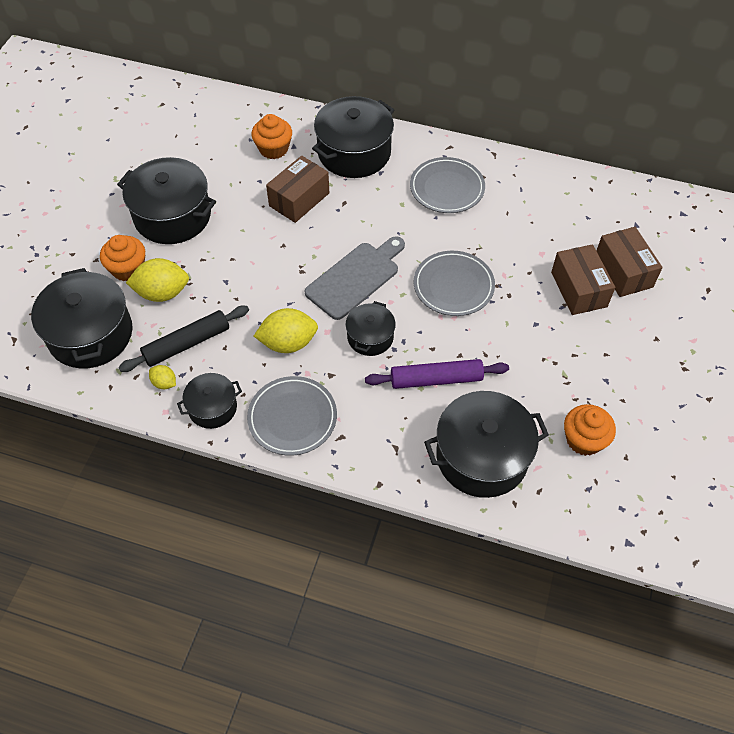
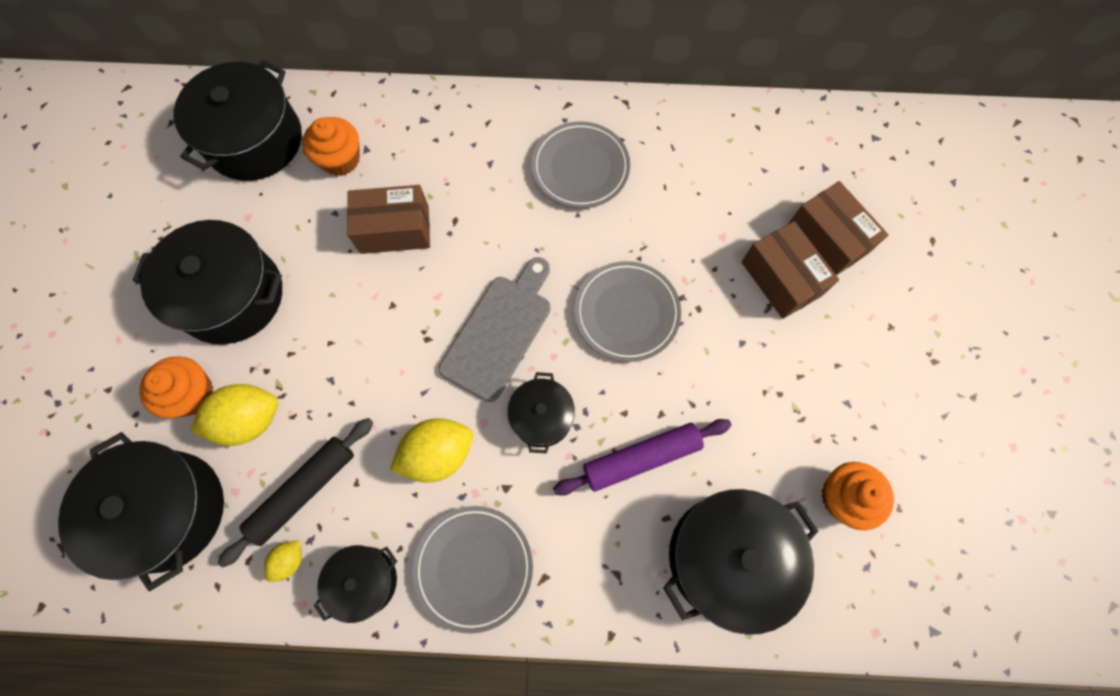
camera: 15 degrees left, 15 degrees up
(164, 383) = (289, 560): yellow lemon -> yellow lemon turned 75 degrees counterclockwise
(299, 199) = (395, 229): brown box -> brown box turned 60 degrees clockwise
(354, 152) = (448, 141): black pot -> black pot (254, 140)

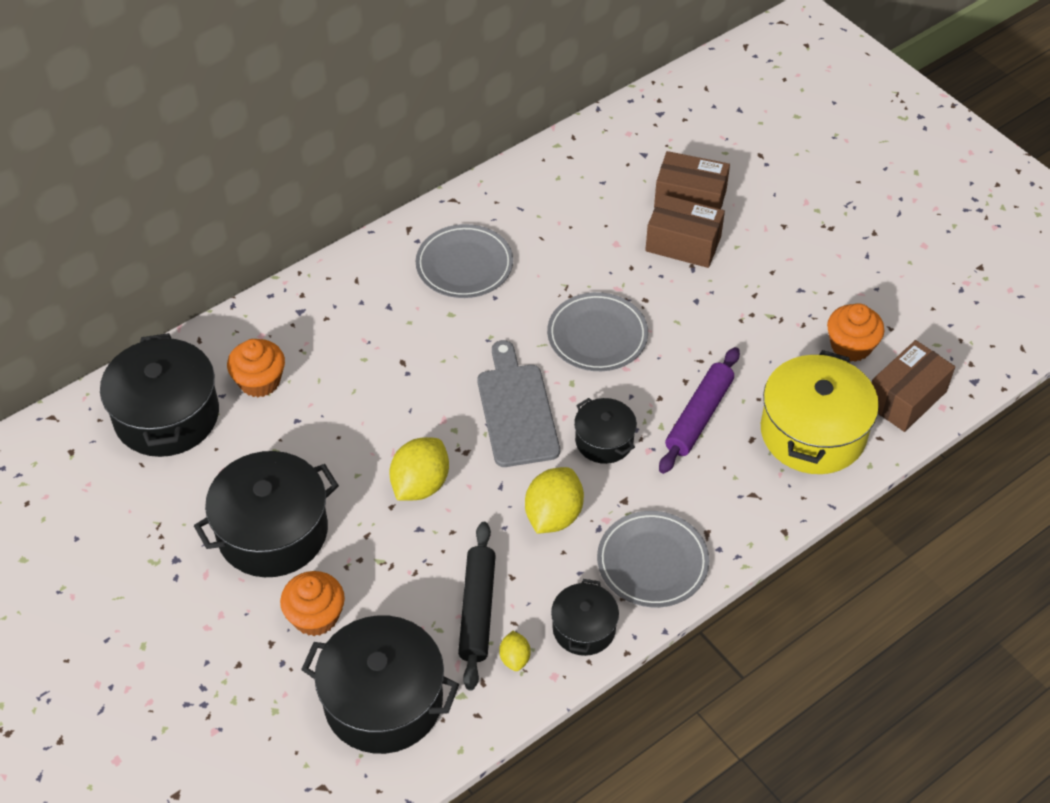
camera: 40 degrees left, 20 degrees down
(249, 420) = (383, 598): yellow lemon -> yellow lemon (420, 485)
(395, 229) = (360, 399): brown box -> brown box (906, 398)
(727, 557) = (813, 432): black pot -> yellow pot

